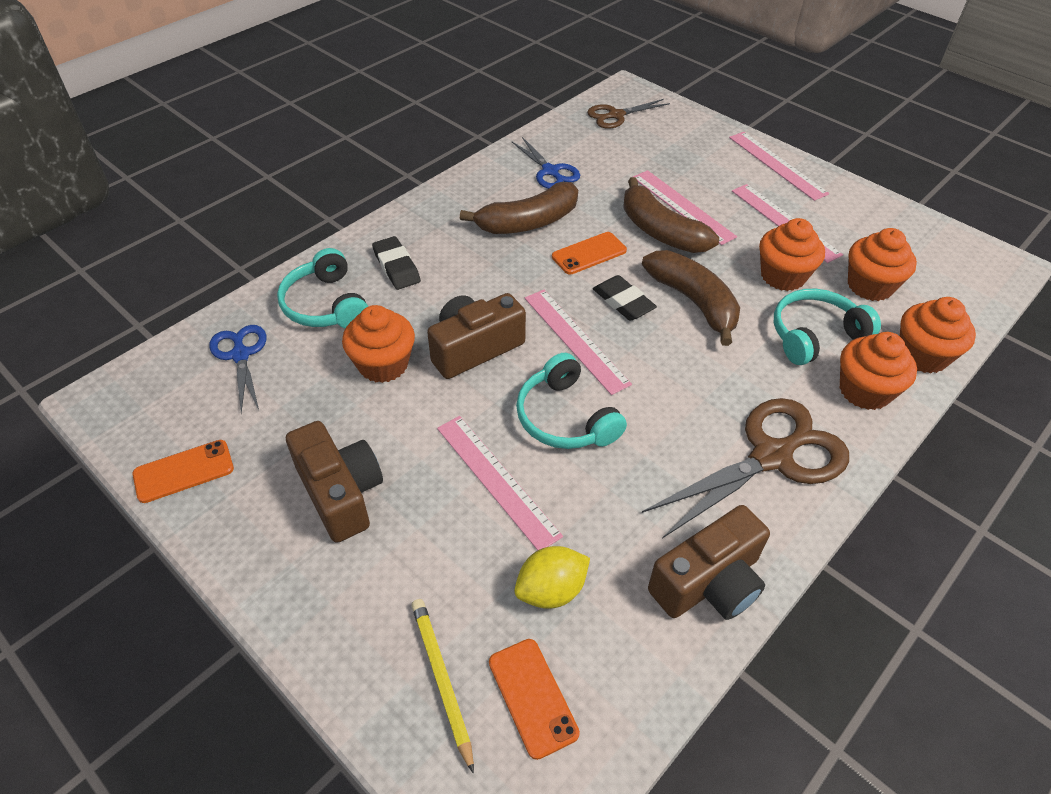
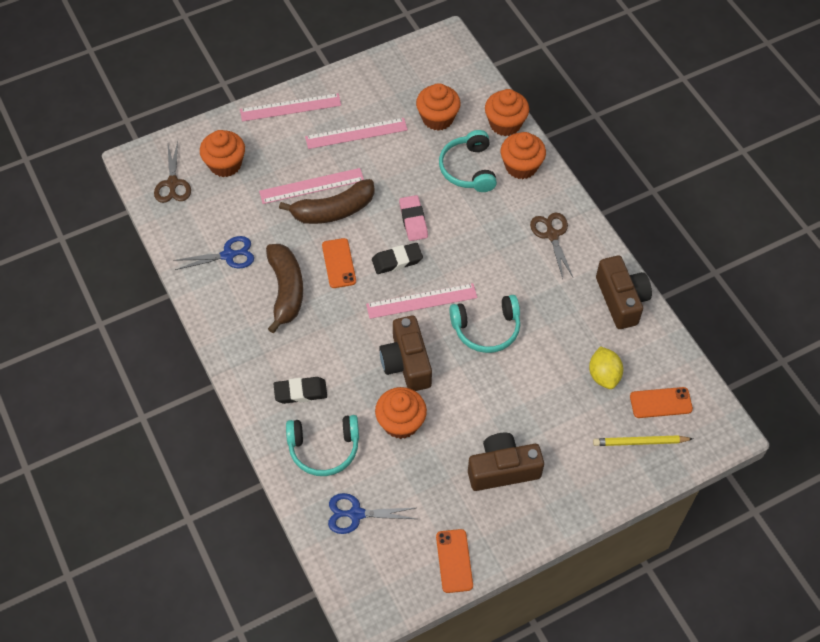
camera: 70 degrees left, 10 degrees up
(496, 480) = (521, 381): pink ruler -> none
(694, 302) = (413, 220): brown banana -> pink eraser
(771, 457) = (552, 235): brown scissors -> brown scissors, size x0.58
(783, 276) = (409, 160): orange cupcake -> orange cupcake (225, 164)

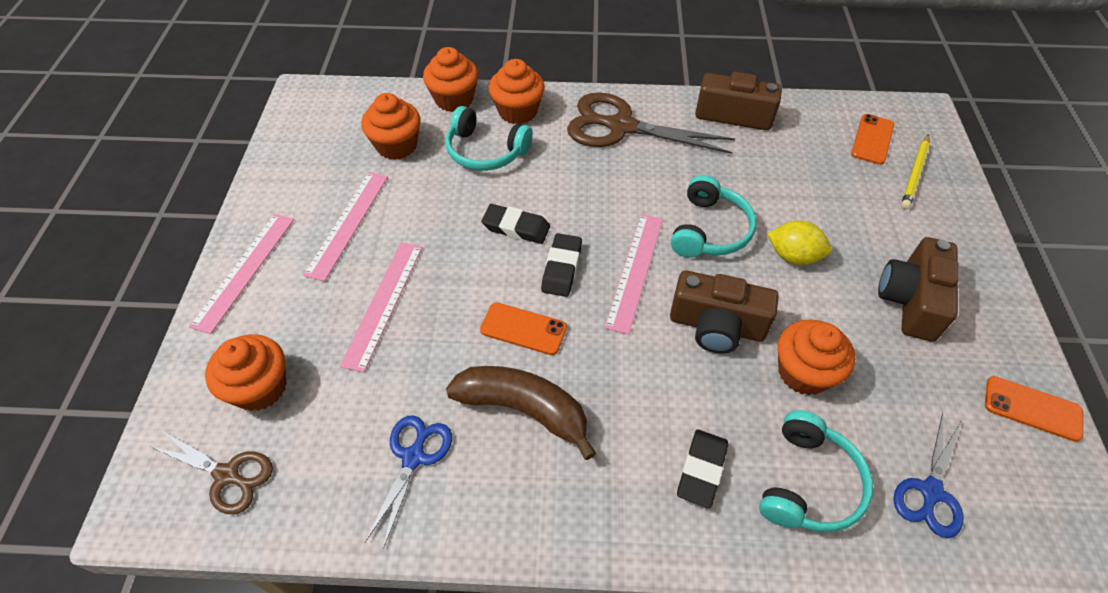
camera: 60 degrees left, 5 degrees down
(333, 211) = (440, 298): brown banana -> none
(413, 220) = (516, 227): pink eraser -> black eraser
(552, 235) = (621, 127): brown scissors -> brown scissors, size x1.74
(603, 375) = (820, 165): yellow lemon -> yellow lemon (793, 256)

